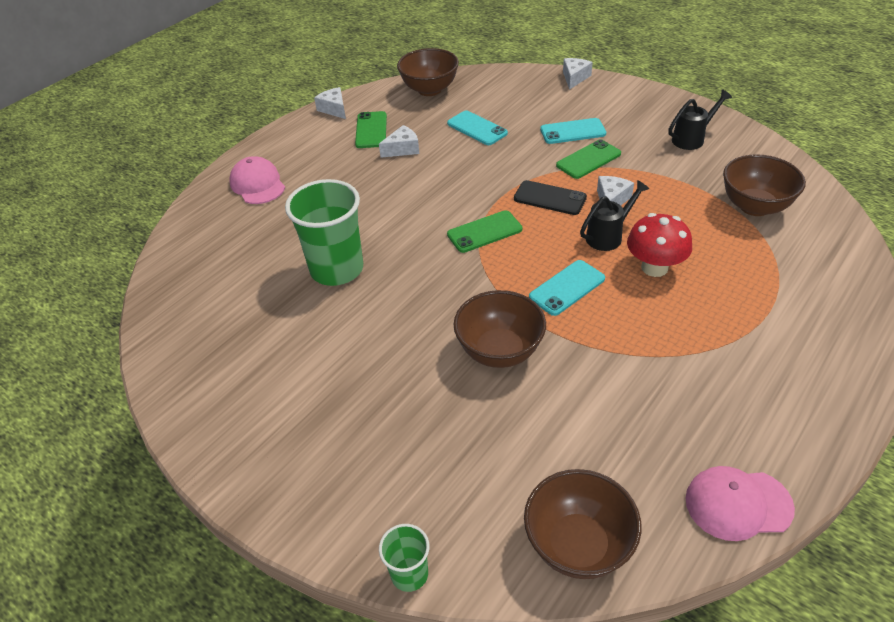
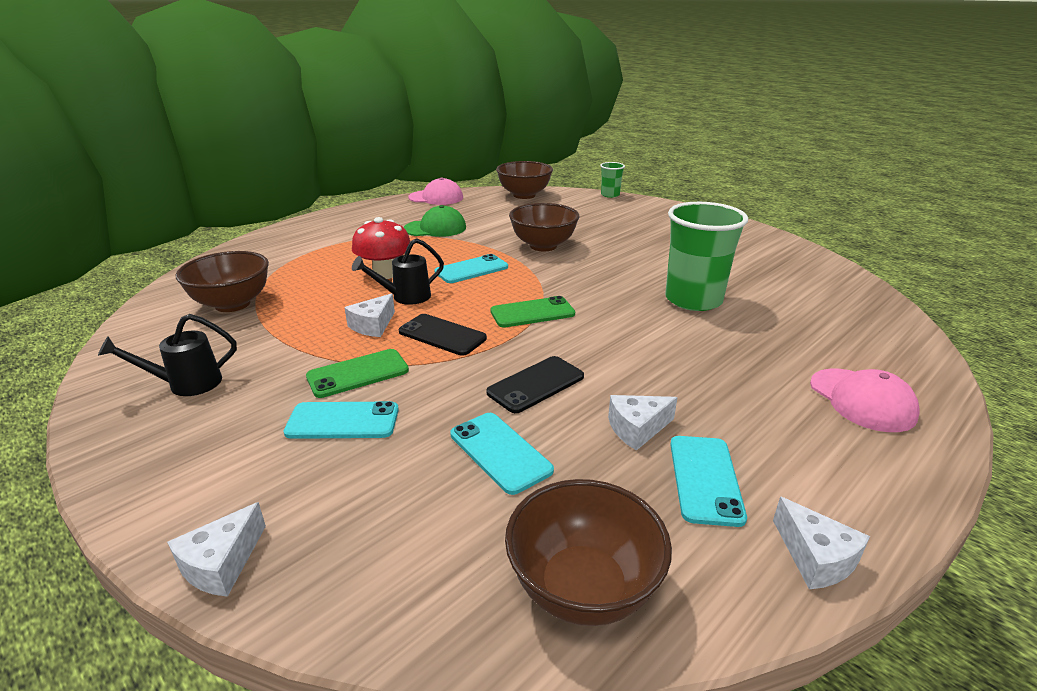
camera: 175 degrees left, 15 degrees down
(371, 130) = (705, 479): green phone -> turquoise phone
(466, 167) = (536, 384): none -> black phone
(664, 379) = (435, 228): none -> green cap

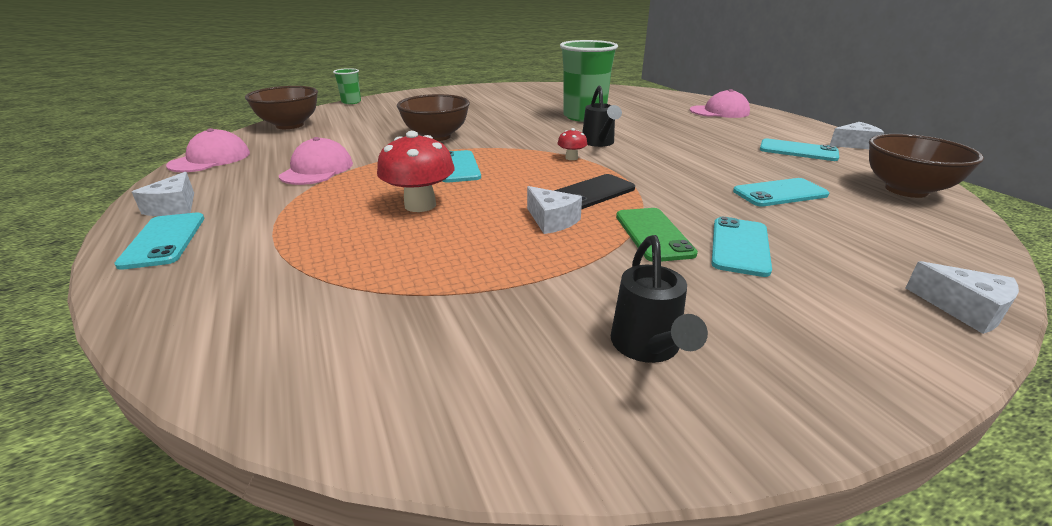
camera: 70 degrees left, 0 degrees up
(232, 304) = (408, 314): brown bowl -> none
(313, 226) = (164, 240): none -> turquoise phone
(405, 297) = (495, 200): black watering can -> black watering can (599, 143)
(435, 228) = (317, 170): green cap -> pink cap
(532, 313) = (571, 158): green phone -> red mushroom
(536, 384) = (689, 172): black phone -> none
(637, 429) = (748, 155): white cheese -> white cheese (174, 207)

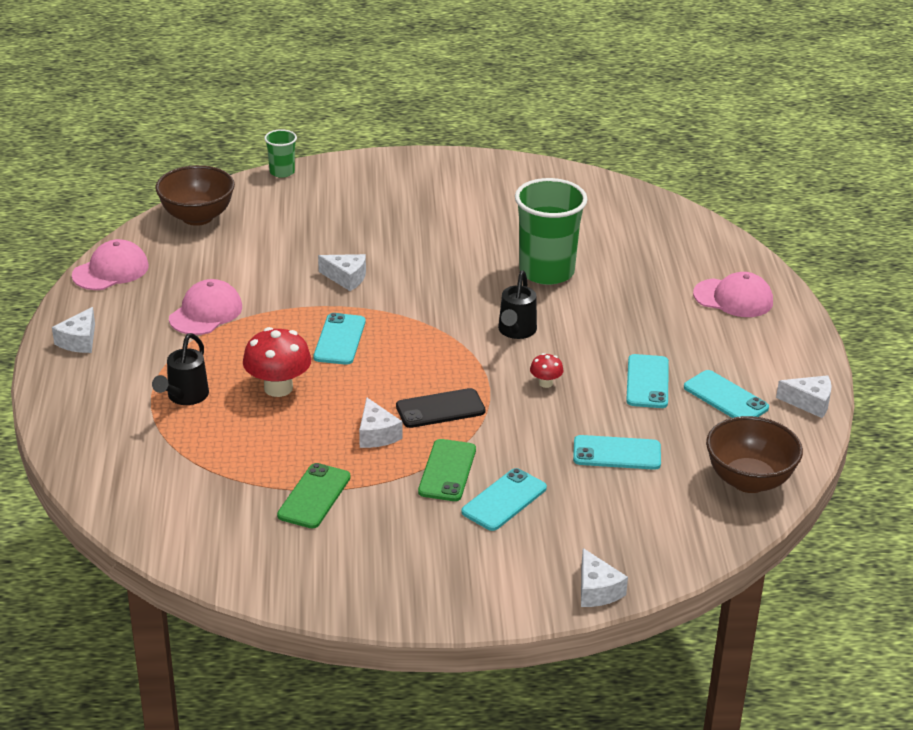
camera: 20 degrees right, 5 degrees up
(164, 240) = (72, 381): turquoise phone -> turquoise phone (647, 382)
(436, 137) = (346, 278): brown bowl -> white cheese
(532, 289) = (314, 496): none -> green phone
(571, 158) = (463, 351): red mushroom -> red mushroom (545, 383)
(647, 347) = (355, 555): black watering can -> black watering can (185, 397)

